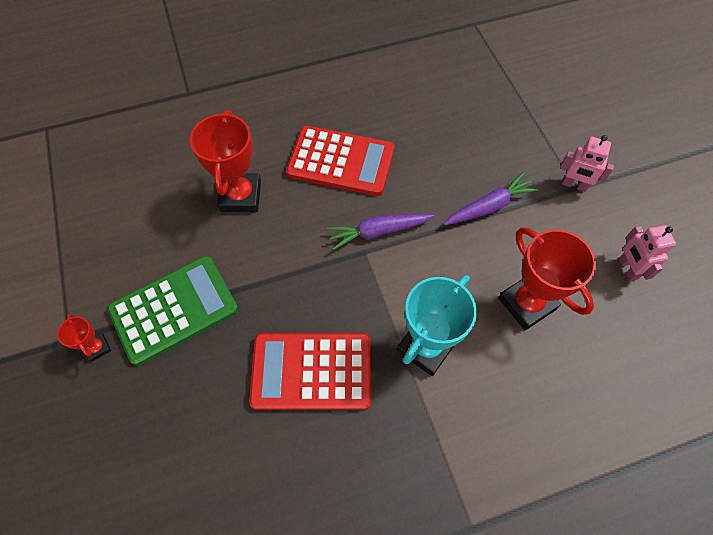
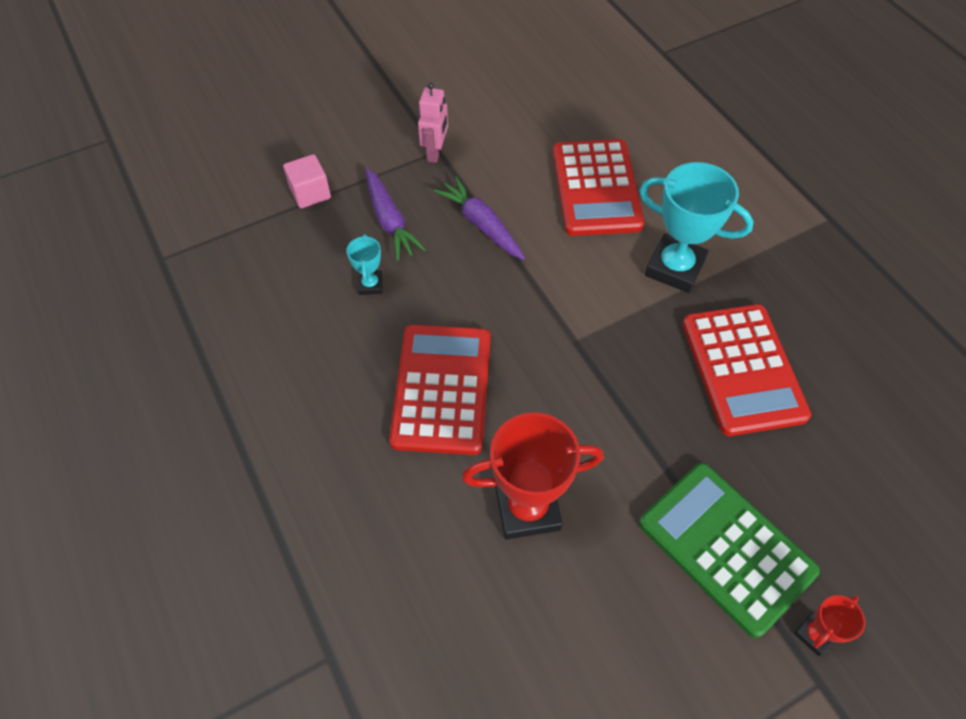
camera: 100 degrees left, 5 degrees down
(378, 232) = (544, 330): purple carrot -> purple carrot (390, 221)
(437, 130) = (370, 285): none -> turquoise trophy
(527, 303) = (596, 188): red trophy -> red calculator
(529, 101) = (310, 193): none -> pink cube
(627, 268) = (532, 113): pink robot -> none

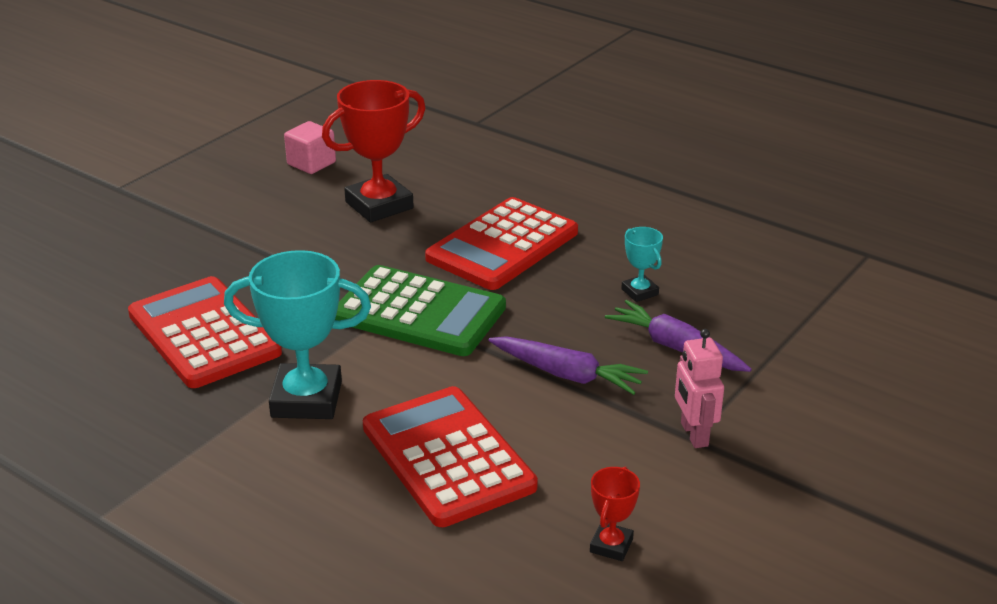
camera: 155 degrees right, 25 degrees down
(310, 193) = (794, 346): pink cube -> pink cube (311, 163)
(442, 389) = (502, 245): red calculator -> red calculator turned 60 degrees clockwise
(725, 547) = (201, 226): green calculator -> green calculator (419, 313)
(814, 634) = (122, 205): red trophy -> red trophy (611, 545)

